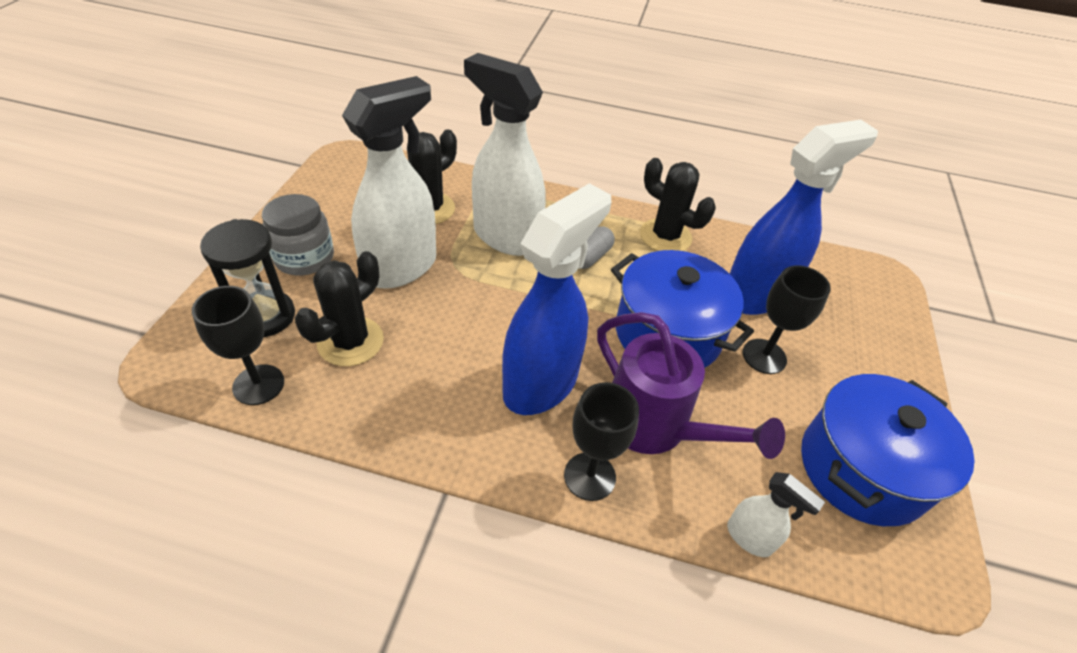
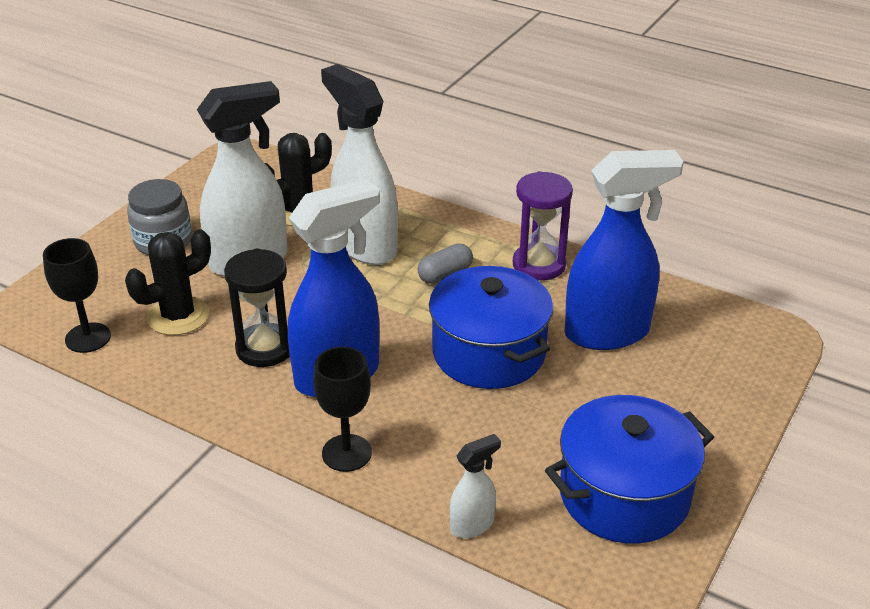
camera: 20 degrees right, 10 degrees down
(265, 316) = (111, 286): black hourglass -> black hourglass (265, 348)
(656, 426) = (431, 426): purple watering can -> none
(665, 236) = (539, 265): black cactus -> purple hourglass
(749, 538) = (472, 525): white spray bottle -> white spray bottle turned 90 degrees counterclockwise
(764, 356) = (581, 387): black goblet -> none

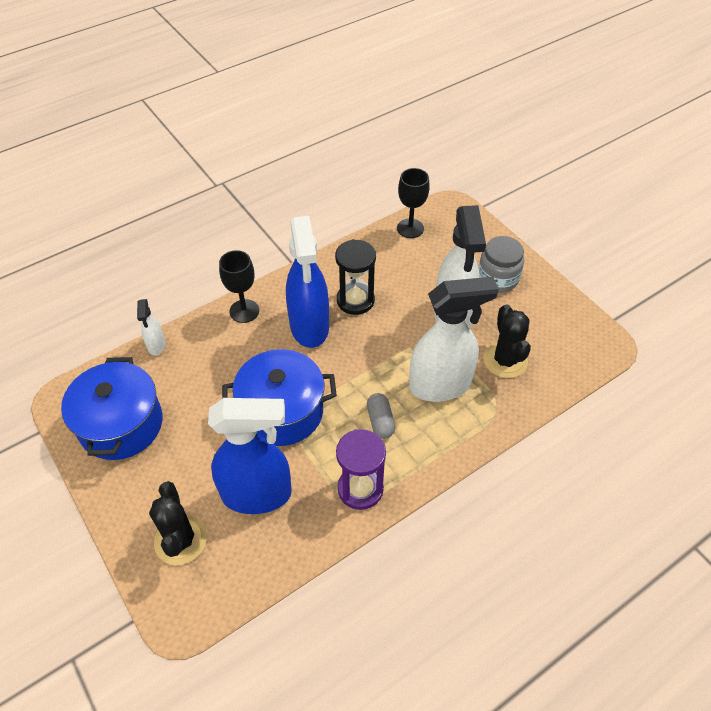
camera: 115 degrees right, 15 degrees up
(178, 316) = (410, 269): black cactus -> black cactus (180, 540)
(608, 333) = (257, 494): blue spray bottle -> blue spray bottle turned 105 degrees counterclockwise

